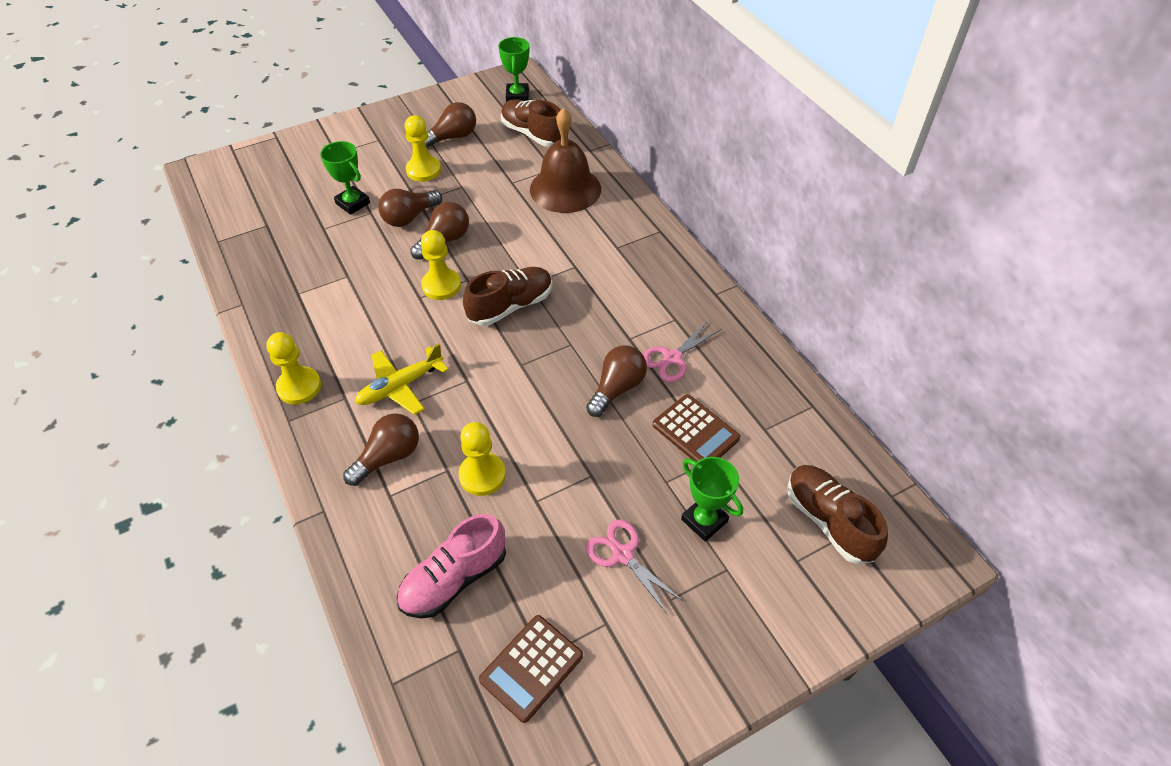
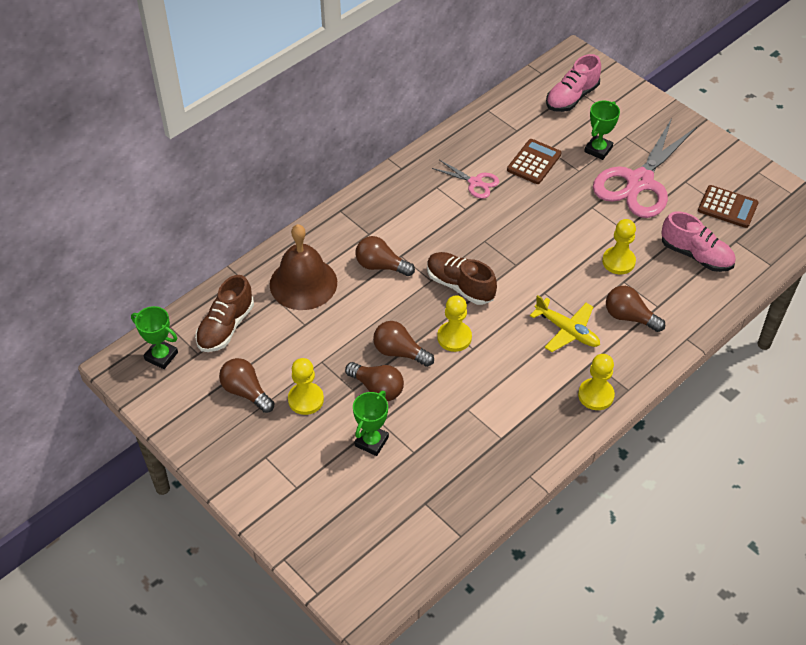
camera: 105 degrees left, 0 degrees up
(517, 96) = (161, 356): green trophy -> green trophy turned 45 degrees clockwise
(617, 388) = (515, 207): brown light bulb -> brown light bulb (381, 266)
(622, 555) = (639, 182): pink scissors -> pink scissors, size x2.12
(829, 521) = (572, 97): brown shoe -> pink shoe

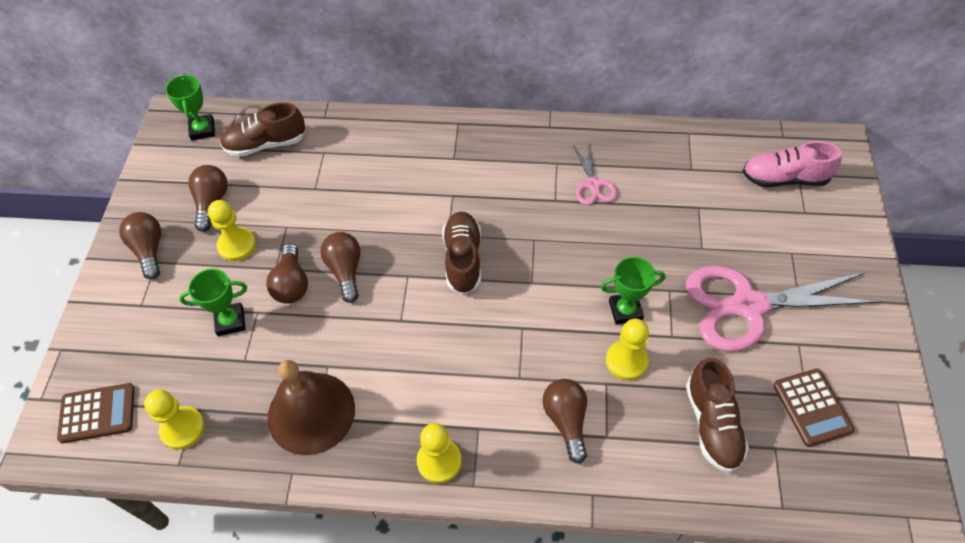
camera: 50 degrees right, 5 degrees up
(303, 283) = (356, 156): brown bell -> brown bell (311, 412)
(381, 266) = (427, 190): brown light bulb -> brown light bulb (149, 250)
(454, 337) = (399, 297): yellow pawn -> yellow pawn (183, 428)
(534, 162) = (669, 208): brown calculator -> brown calculator (97, 413)
(567, 331) = (495, 379): yellow plane -> none
(598, 149) = (747, 244): green trophy -> green trophy (625, 310)
(696, 255) = (712, 424): pink shoe -> brown shoe

